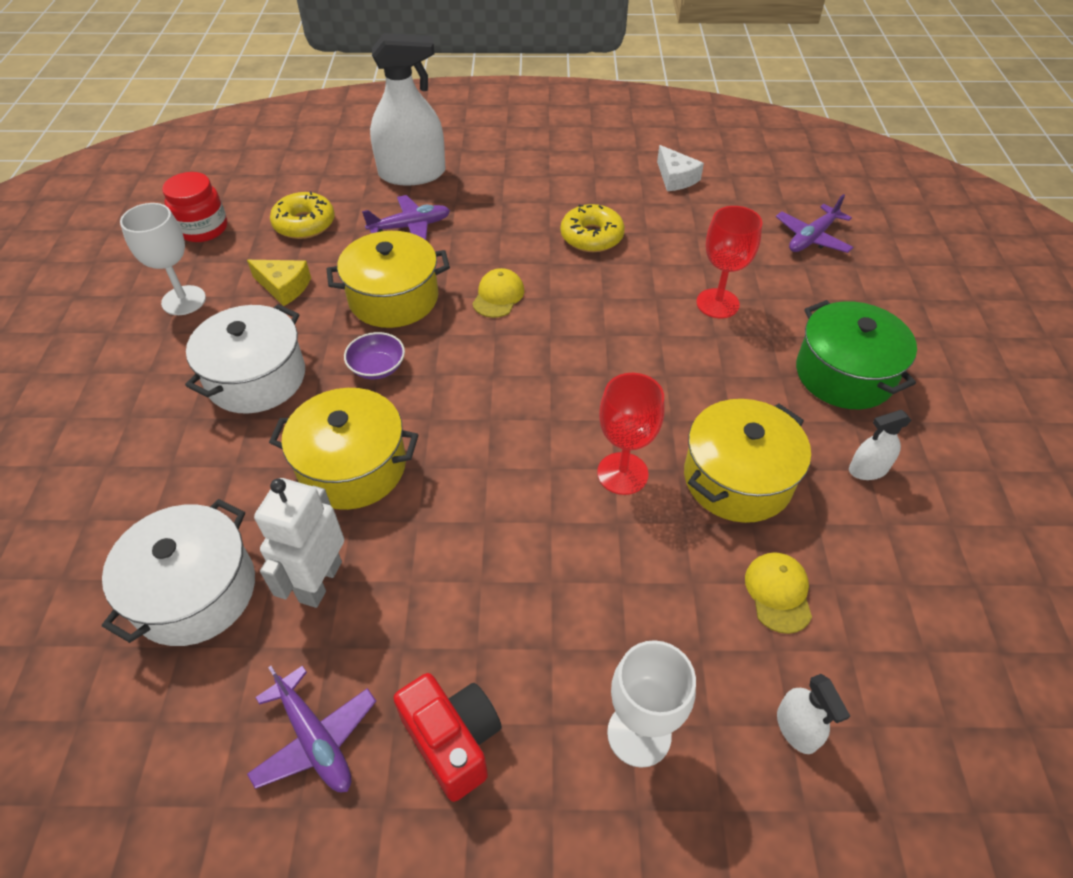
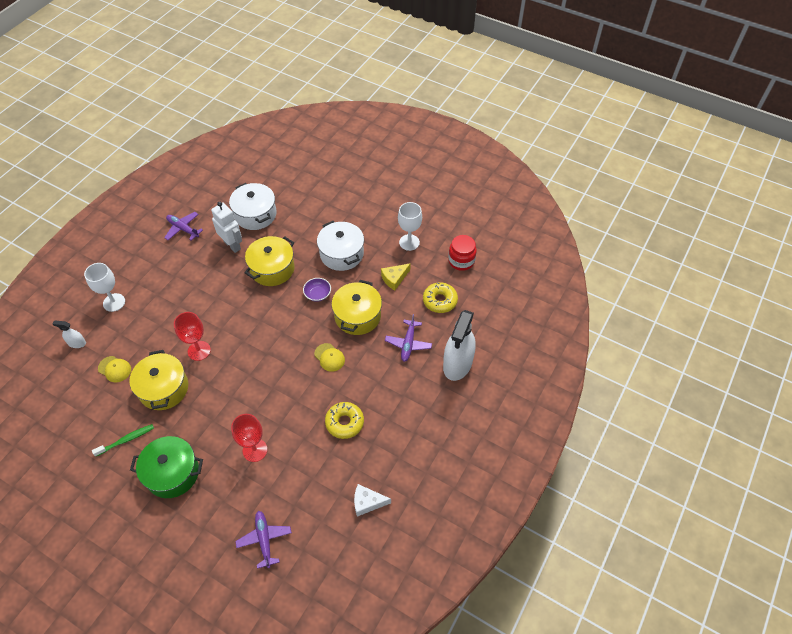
camera: 120 degrees right, 5 degrees up
(315, 739) = (183, 229): purple plane -> purple plane turned 45 degrees clockwise
(453, 741) = (154, 258): red camera -> none
(868, 469) = (126, 440): white spray bottle -> green toothbrush

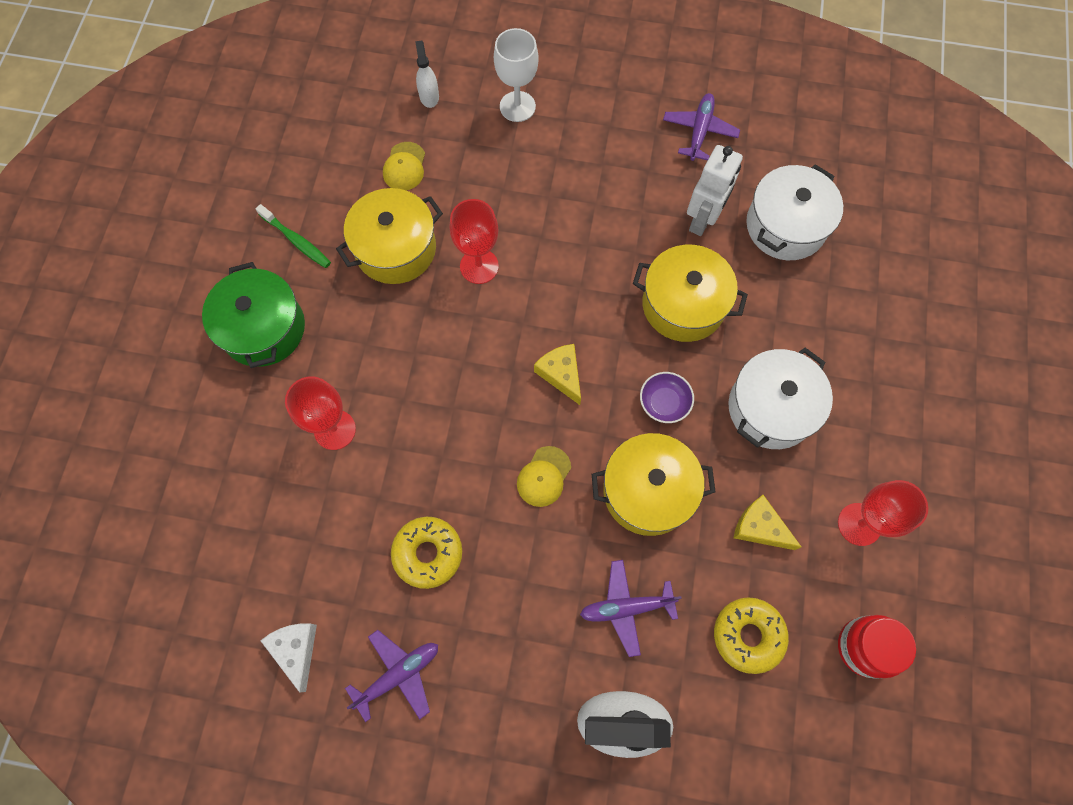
camera: 70 degrees right, 15 degrees up
(264, 539) = (194, 509): purple plane -> purple plane (398, 674)
(280, 332) = (561, 374): none -> yellow cheese
(409, 242) = (859, 524): white goblet -> red goblet

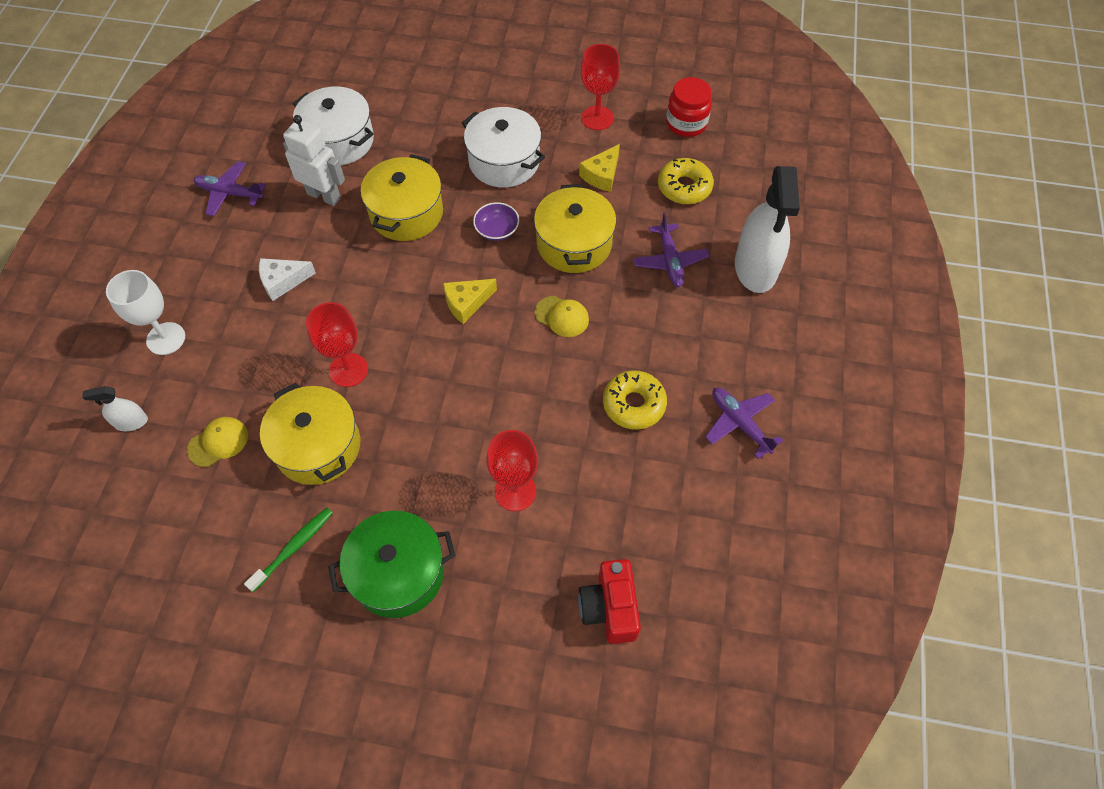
camera: 90 degrees left, 10 degrees down
(206, 519) = (609, 608): none -> red camera
(296, 650) = (728, 509): white cheese -> white cheese (283, 281)
(404, 167) = (218, 442): yellow cap -> yellow cap turned 45 degrees counterclockwise

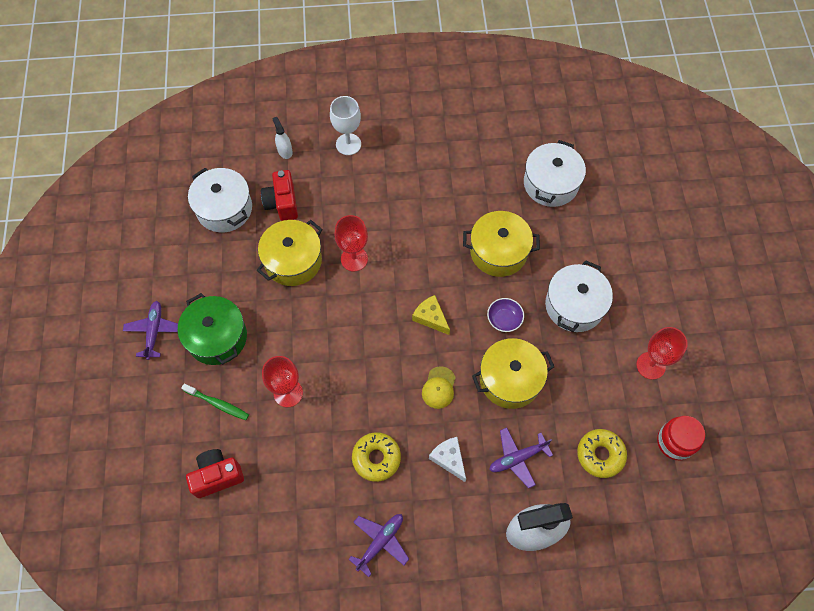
camera: 75 degrees right, 5 degrees up
(187, 525) = (224, 208): none -> white pot
(218, 442) = (282, 203): yellow cap -> red camera
(229, 193) = (476, 133): purple plane -> purple plane (154, 331)
(283, 281) = (412, 194): white cheese -> white cheese (449, 459)
(293, 548) = (221, 272): green toothbrush -> green toothbrush (217, 404)
(324, 196) = (495, 192): white robot -> none
(602, 175) = (588, 384): yellow cheese -> none

